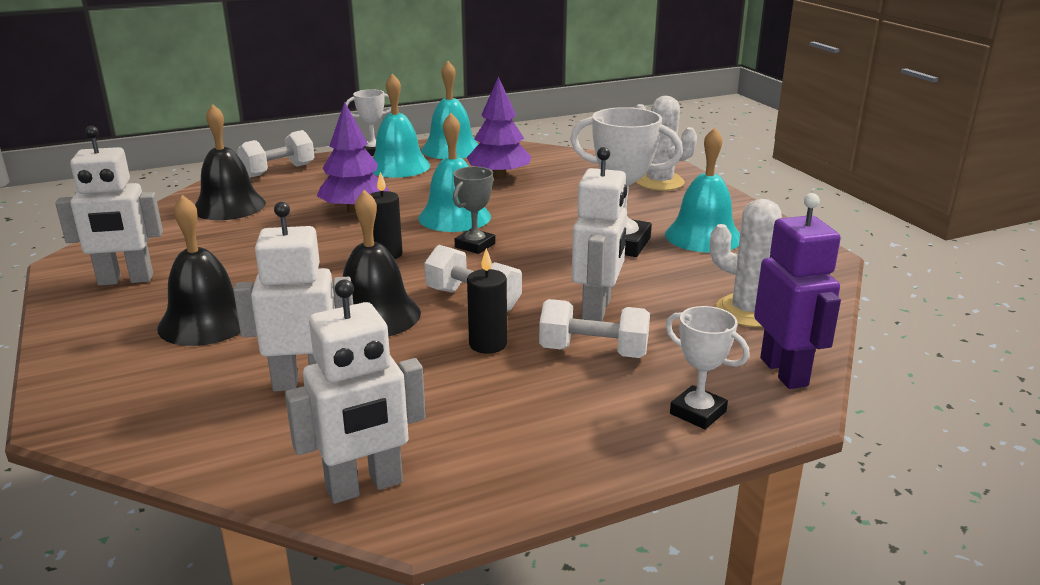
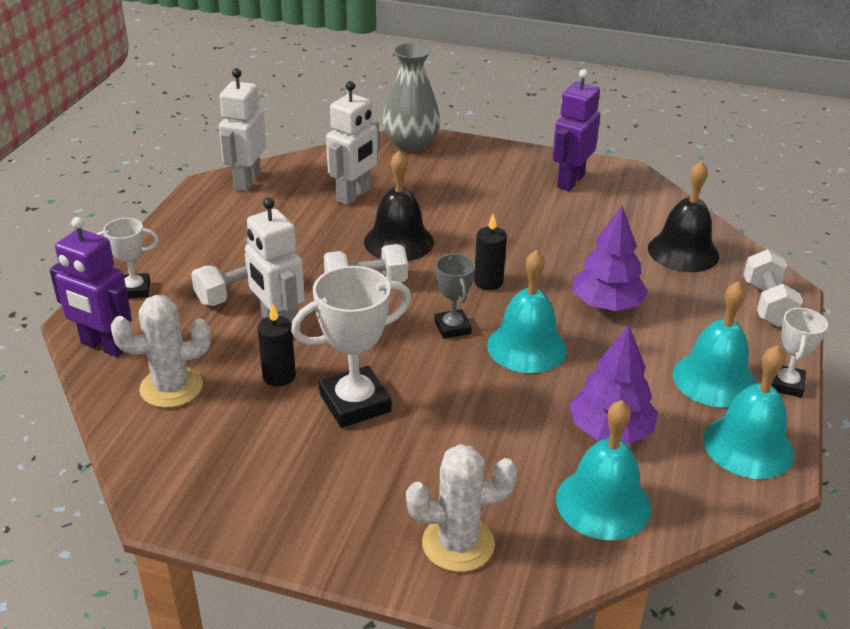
camera: 130 degrees right, 10 degrees up
(99, 409) = (411, 144): none -> grey vase
(125, 280) = (570, 181): white robot -> purple robot
(206, 322) = (470, 190): black bell -> none
(488, 344) = (305, 262): black candle -> black candle (279, 376)
(703, 236) = (300, 464): turquoise bell -> turquoise bell (603, 503)

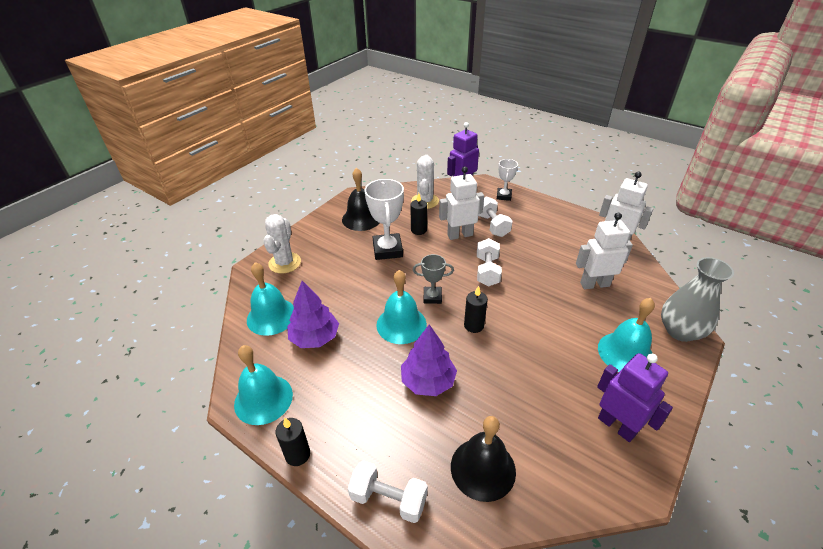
camera: 110 degrees right, 5 degrees up
(354, 196) = (594, 284): white robot -> white robot turned 120 degrees clockwise
(398, 241) = (531, 294): black bell -> black bell (361, 218)
(714, 379) = (326, 410): turquoise bell -> turquoise bell (625, 353)
(786, 384) = (297, 454): white trophy -> black candle

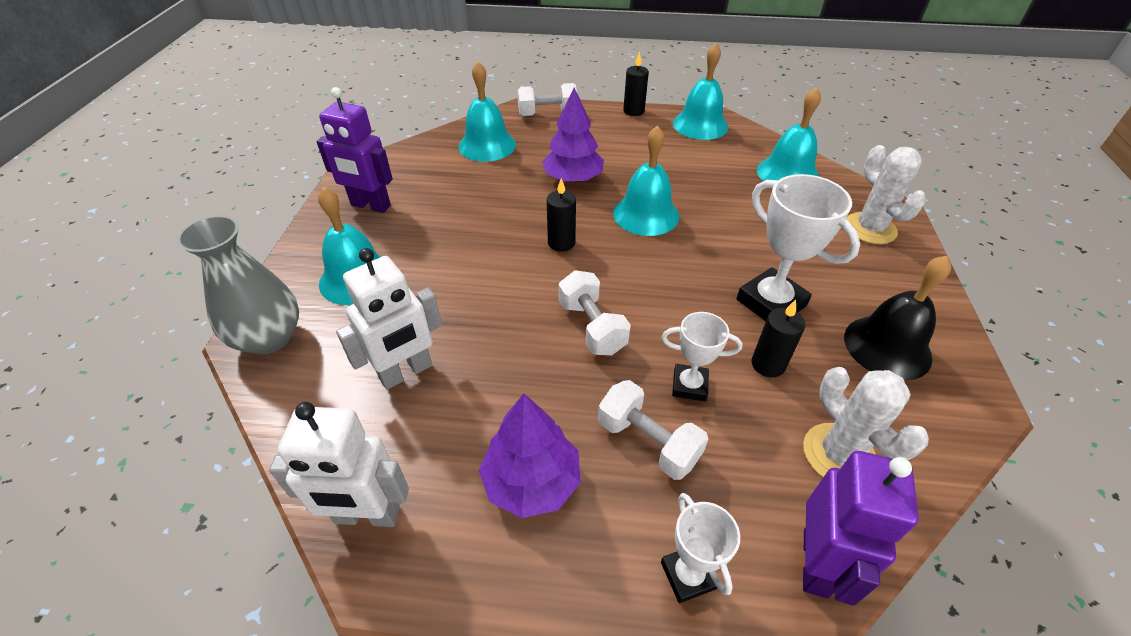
camera: 150 degrees right, 5 degrees up
(314, 337) = (719, 173): purple tree -> purple tree (532, 481)
(432, 297) = (639, 257): grey trophy -> none
(460, 235) = (689, 385): white robot -> white trophy
(483, 468) = (487, 145): black bell -> turquoise bell

